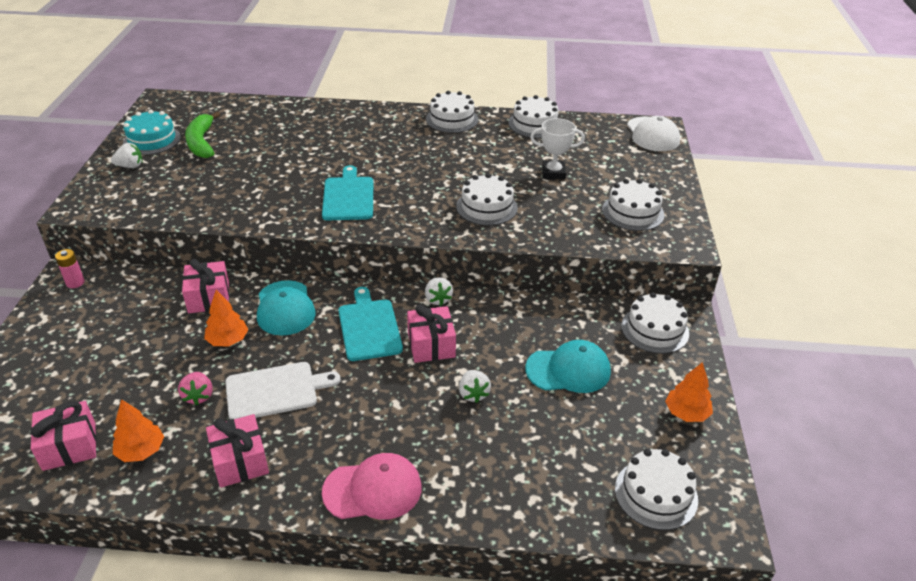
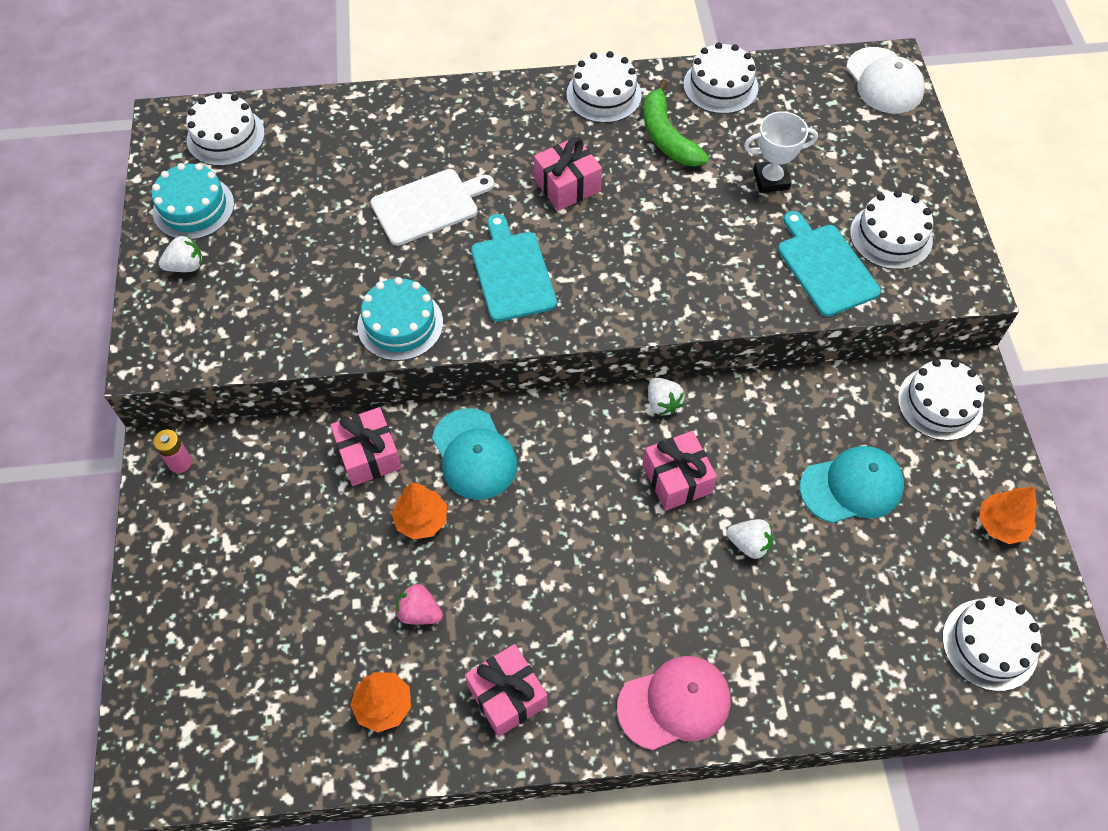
camera: 10 degrees left, 20 degrees up
(69, 446) = (293, 716): pink gift -> pink gift (567, 185)
(198, 396) = (419, 612): pink strawberry -> pink strawberry turned 135 degrees clockwise
(201, 142) = (267, 201): green banana -> green banana (667, 136)
(257, 213) = (400, 324): none -> turquoise cake
(275, 391) = (510, 586): white cutting board -> white cutting board (428, 206)
(369, 327) = (591, 465): turquoise cutting board -> turquoise cutting board (825, 267)
(473, 394) = (749, 544): white strawberry -> white strawberry turned 45 degrees counterclockwise
(486, 207) = (701, 260): white cake -> white cake (225, 136)

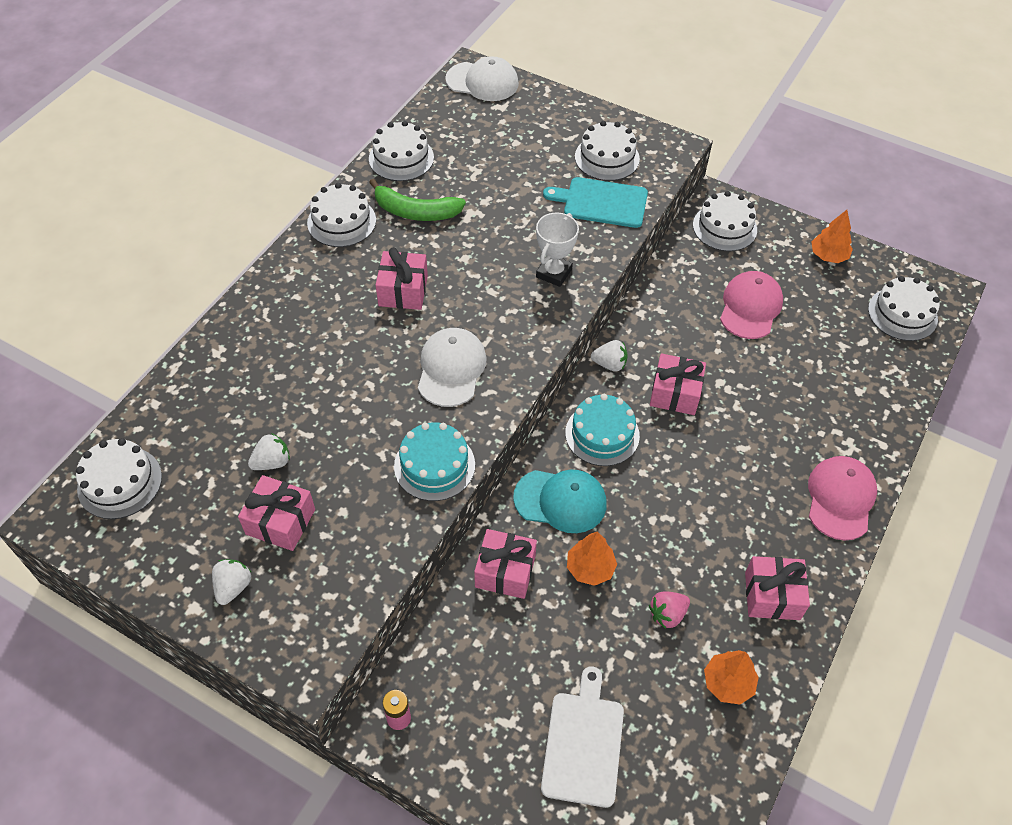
camera: 55 degrees left, 5 degrees down
(193, 208) = (174, 548): turquoise cake -> turquoise cake (602, 434)
(265, 256) = (280, 522): none -> pink gift
(428, 206) = (338, 384): white cutting board -> white cutting board (583, 743)
(512, 273) = (451, 369): turquoise cutting board -> white cap
(749, 544) = (753, 385): white strawberry -> white strawberry (272, 462)
(771, 180) = (507, 184): white trophy -> white trophy (554, 273)
(852, 486) = (750, 307): turquoise cap -> pink cap

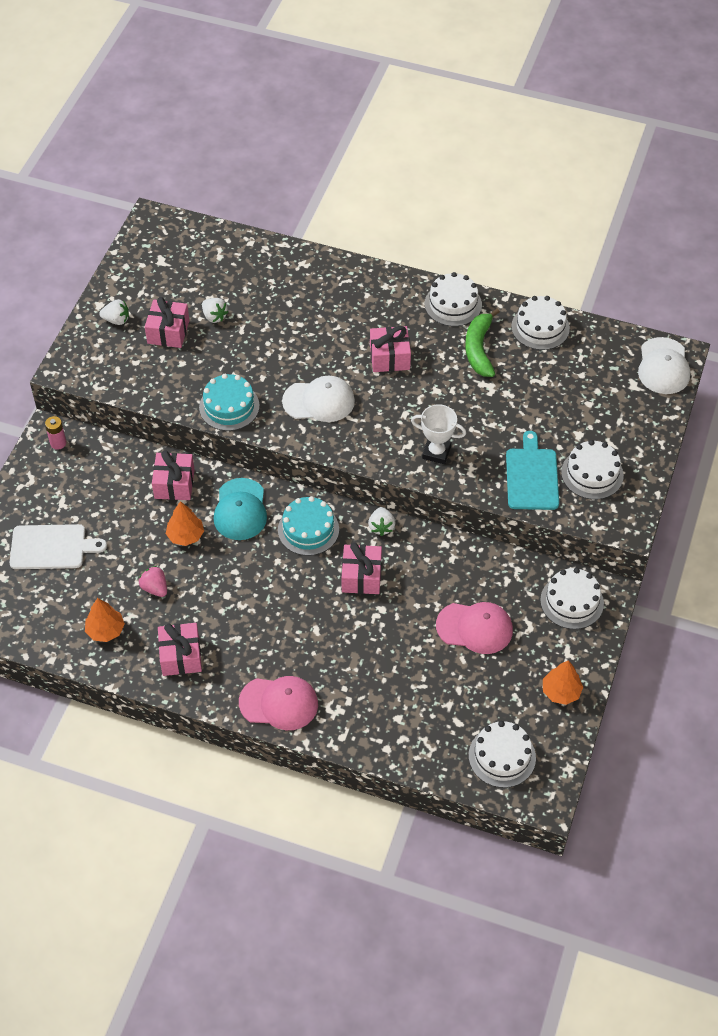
camera: 80 degrees right, 0 degrees up
(120, 482) = (184, 243): white cake -> none

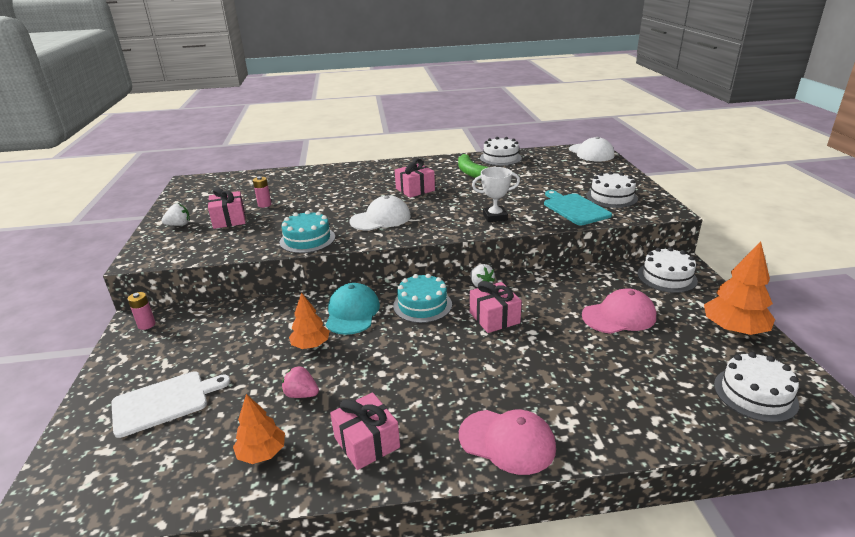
camera: 25 degrees left, 25 degrees down
(174, 484) = (279, 316): pink gift -> none
(214, 316) = (264, 205): white strawberry -> pink battery
(240, 510) = (352, 312): turquoise cap -> turquoise cap turned 150 degrees counterclockwise
(279, 703) = (507, 441): pink cap -> pink cap turned 45 degrees clockwise
(453, 304) = (435, 163): white cake -> none
(561, 691) = (734, 329): orange tree -> orange tree, size x1.57

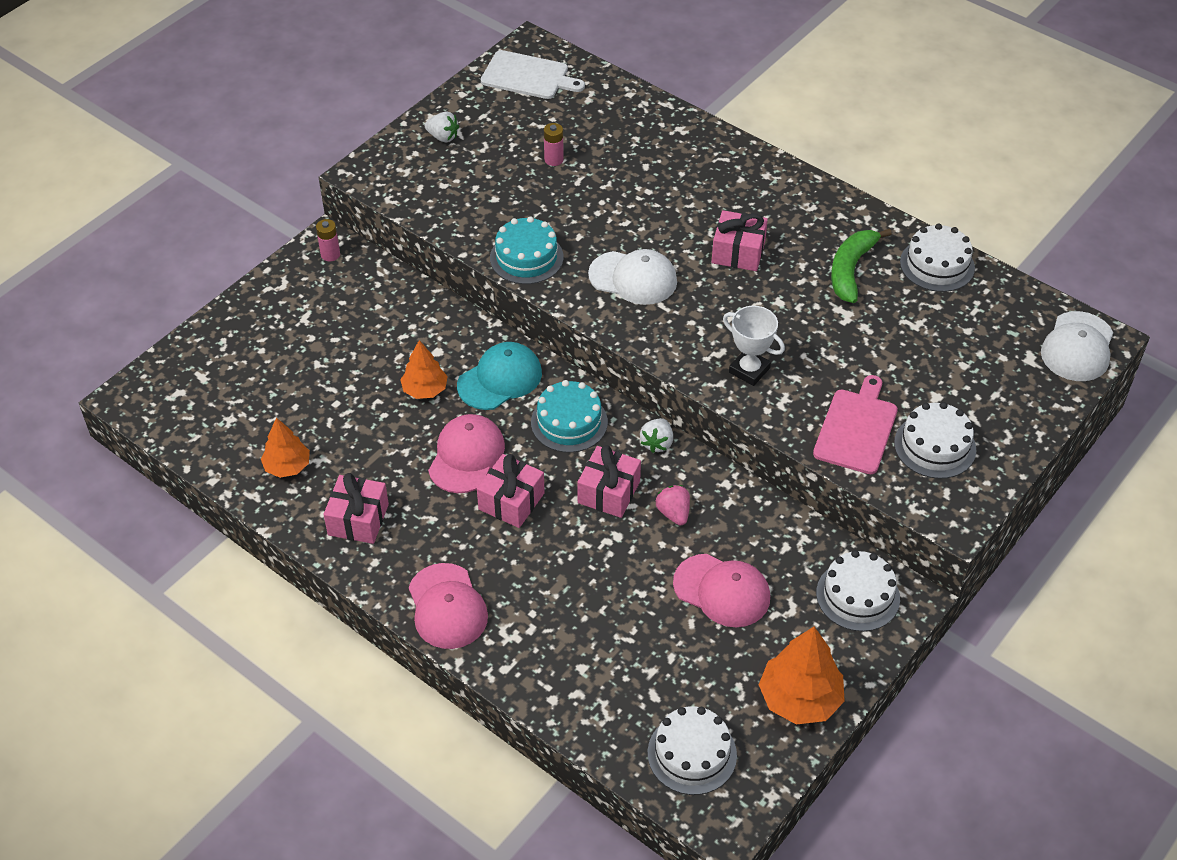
camera: 45 degrees right, 20 degrees up
(164, 402) = (271, 361): white cutting board -> white cutting board (528, 76)
(229, 220) = (494, 163): pink gift -> pink gift (511, 501)
(301, 394) = (364, 436): pink strawberry -> pink strawberry (673, 513)
(388, 357) = (466, 456): none -> pink cap
(575, 208) = (856, 428): turquoise cutting board -> pink cutting board

